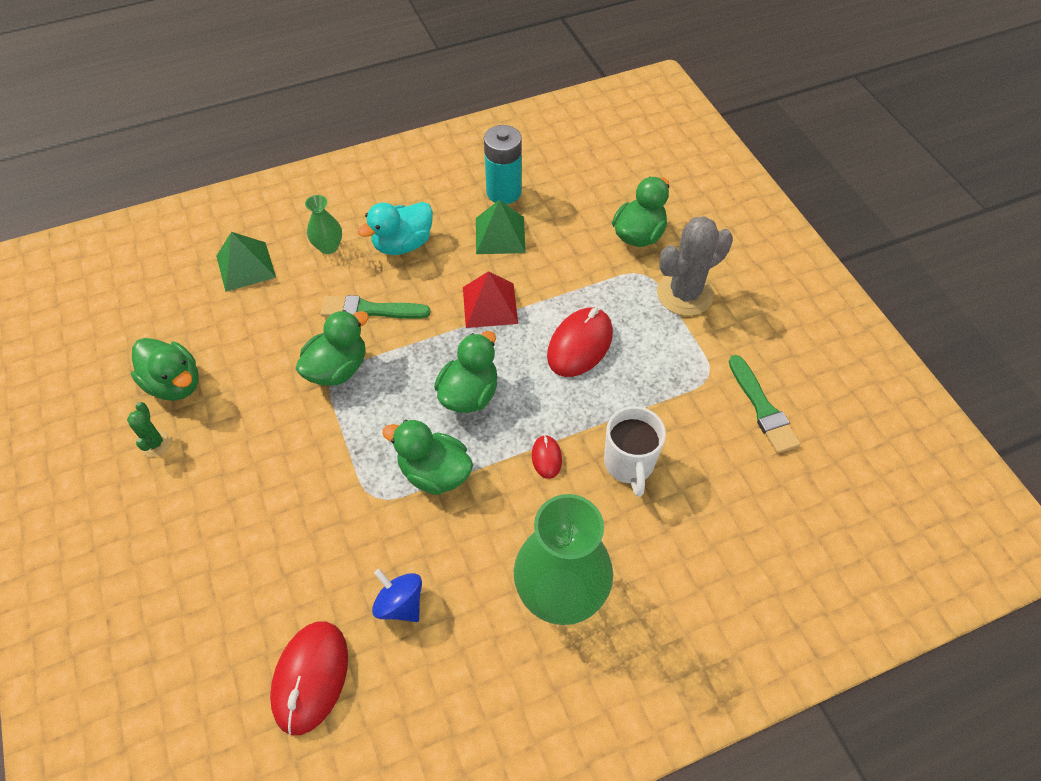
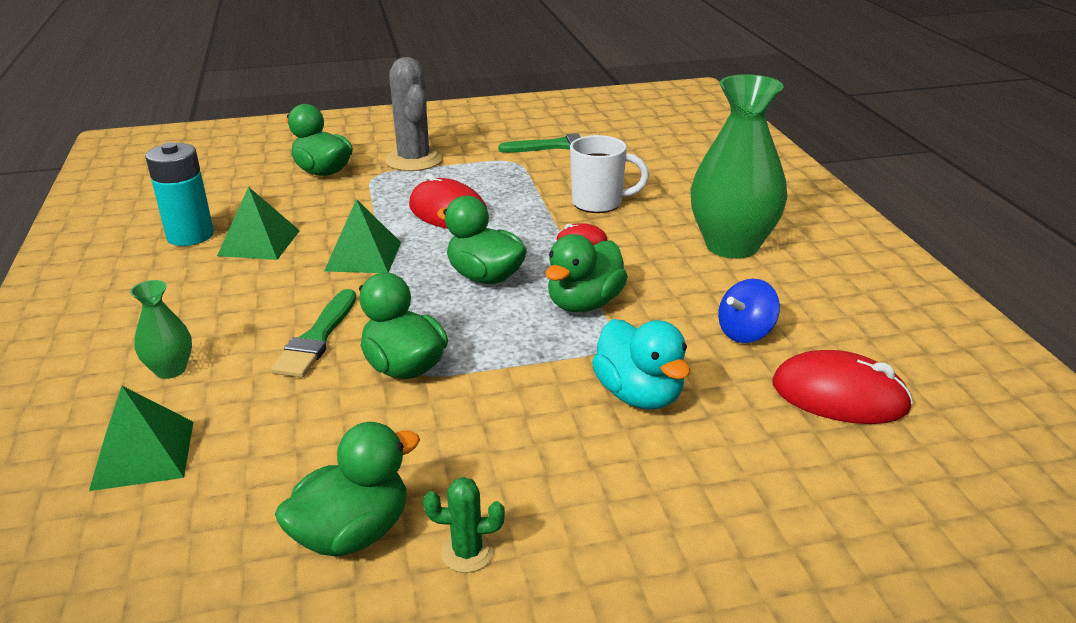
camera: 80 degrees left, 25 degrees down
(403, 244) = (218, 308): turquoise duck -> turquoise duck (639, 395)
(490, 305) = (363, 256): red pyramid -> green pyramid

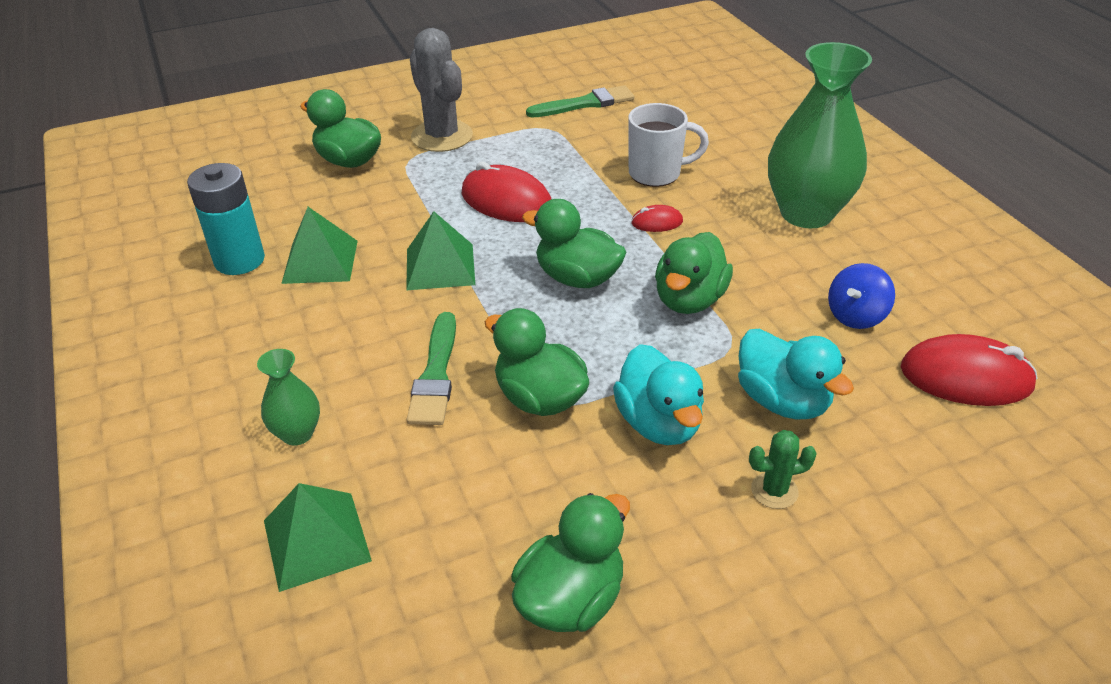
camera: 10 degrees left, 10 degrees up
(467, 553) = (689, 602): green cactus -> green cactus (774, 491)
(508, 399) = (659, 423): none -> turquoise duck

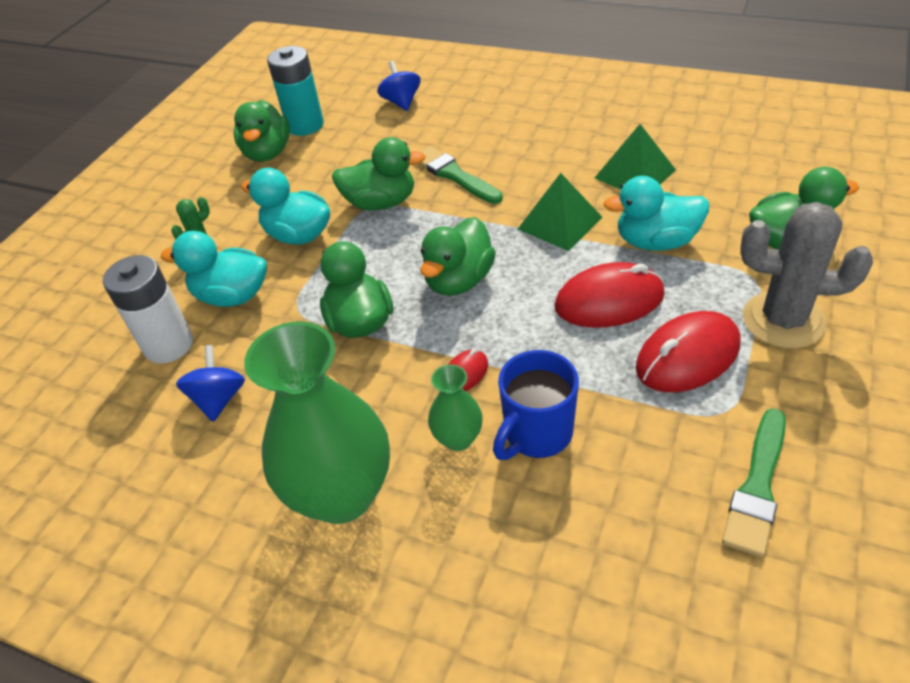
camera: 140 degrees right, 5 degrees up
(239, 260) = (678, 142): turquoise battery -> turquoise battery (305, 125)
(297, 433) = (476, 116): green vase -> green vase (458, 438)
(316, 540) = (401, 102): green pyramid -> blue spinning top
(412, 210) = (656, 242): none -> turquoise duck
(577, 278) = (459, 280): green duck -> green duck turned 135 degrees clockwise
(656, 173) = (537, 434): white mug -> blue mug
(878, 392) = (168, 345): none -> white battery
(966, 377) = (105, 402): red mouse -> red mouse (687, 356)

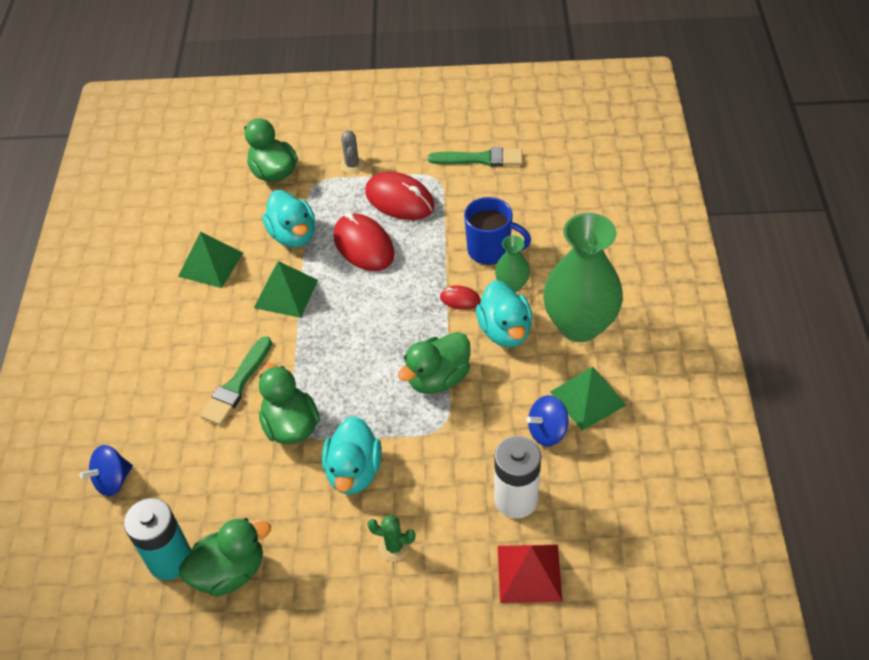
camera: 115 degrees left, 5 degrees up
(92, 332) = (529, 573): none -> red pyramid
(229, 457) = (587, 398): none -> green pyramid
(232, 296) = (445, 483): turquoise duck -> turquoise duck (505, 331)
(459, 280) = (372, 333): green duck -> none
(783, 320) = (352, 165): grey cactus -> grey cactus, size x0.49

